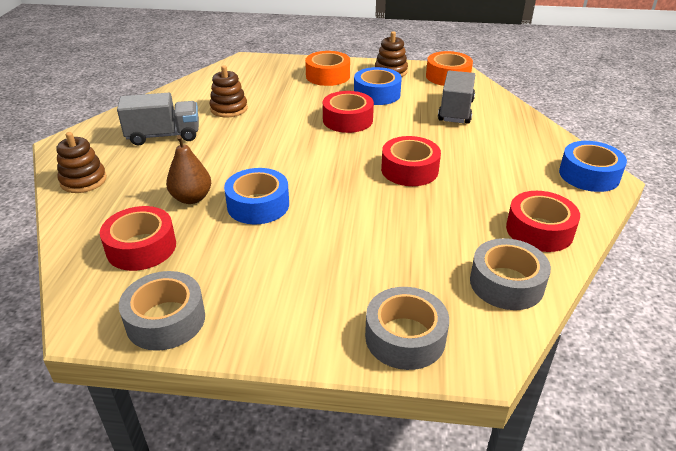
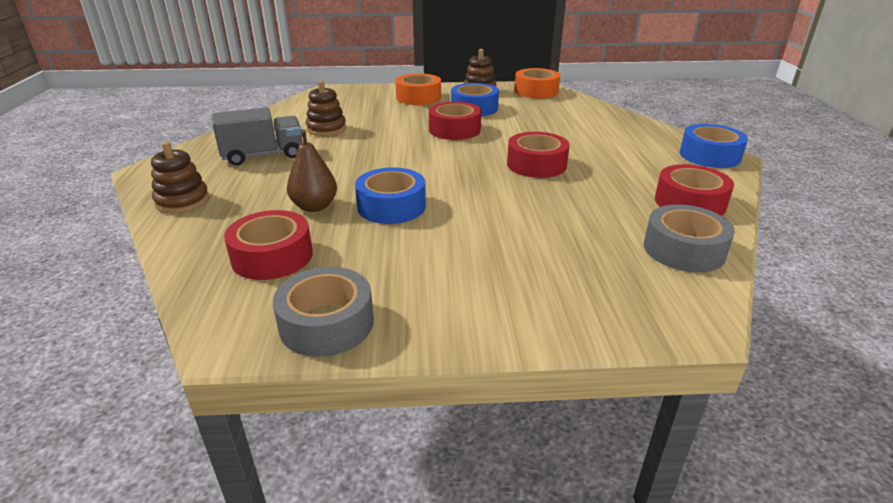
camera: 10 degrees left, 5 degrees down
(405, 337) = (606, 309): grey tape -> none
(456, 111) = (557, 116): grey truck -> none

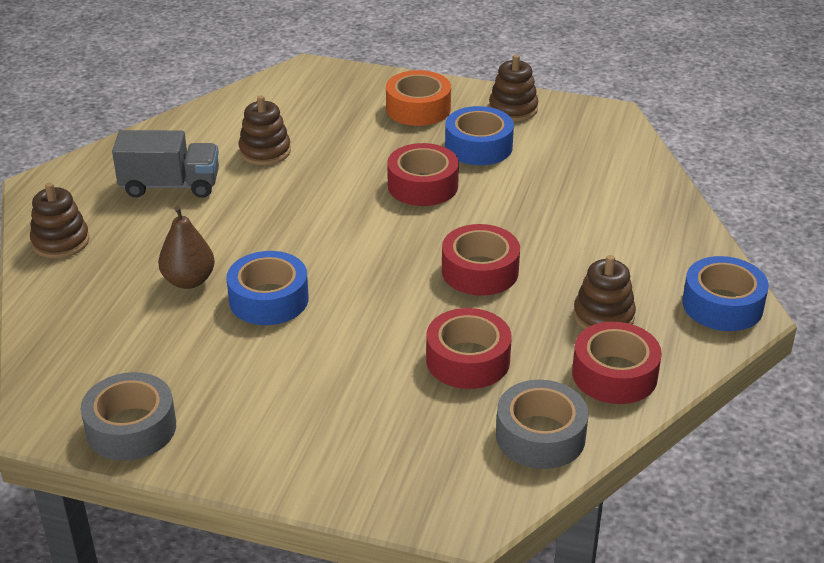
camera: 20 degrees right, 5 degrees up
(272, 256) = (118, 339): red tape -> red tape (468, 360)
(536, 91) = (594, 125): orange tape -> none
(644, 173) = (603, 316): none -> brown stacking toy

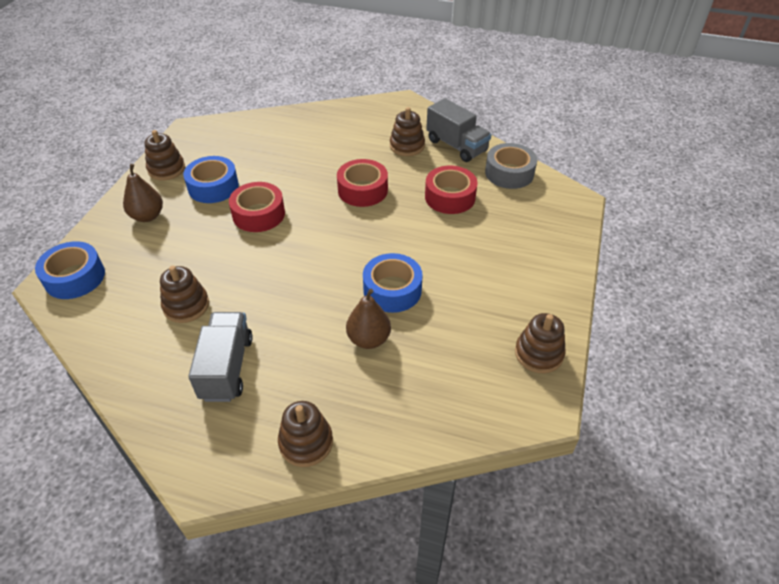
camera: 90 degrees left, 10 degrees up
(131, 428) = (538, 354): grey tape -> brown stacking toy
(418, 108) = (147, 216): orange tape -> brown pear
(614, 374) = (456, 146): red tape -> grey truck
(722, 305) = (396, 107): blue tape -> blue tape (75, 277)

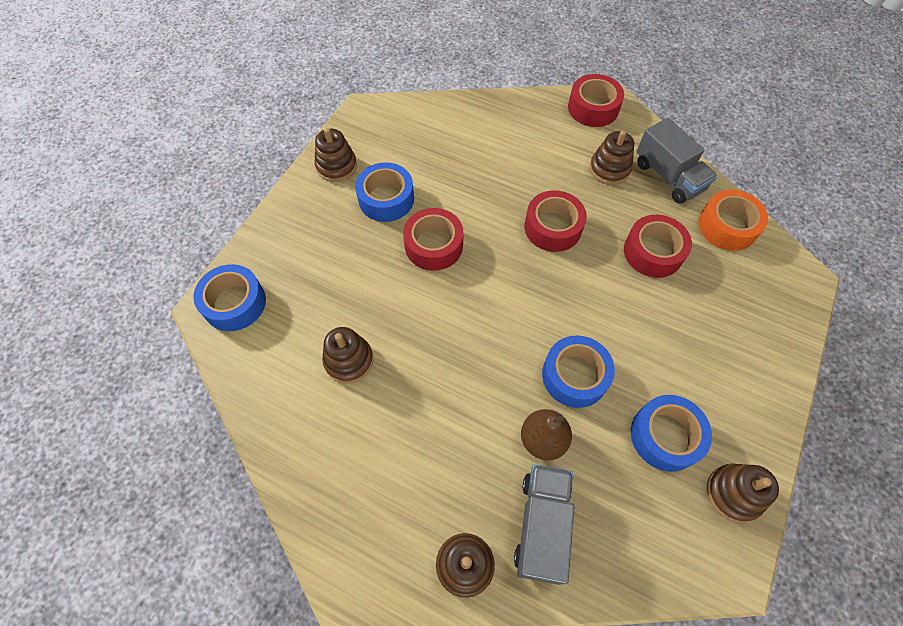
camera: 10 degrees right, 15 degrees up
(147, 216) = (313, 230): brown pear -> none
(227, 368) = (387, 451): grey truck -> grey truck (542, 526)
(388, 107) = (593, 108): none -> red tape
(475, 322) = (665, 436): none -> blue tape
(509, 173) = (727, 226): grey tape -> orange tape

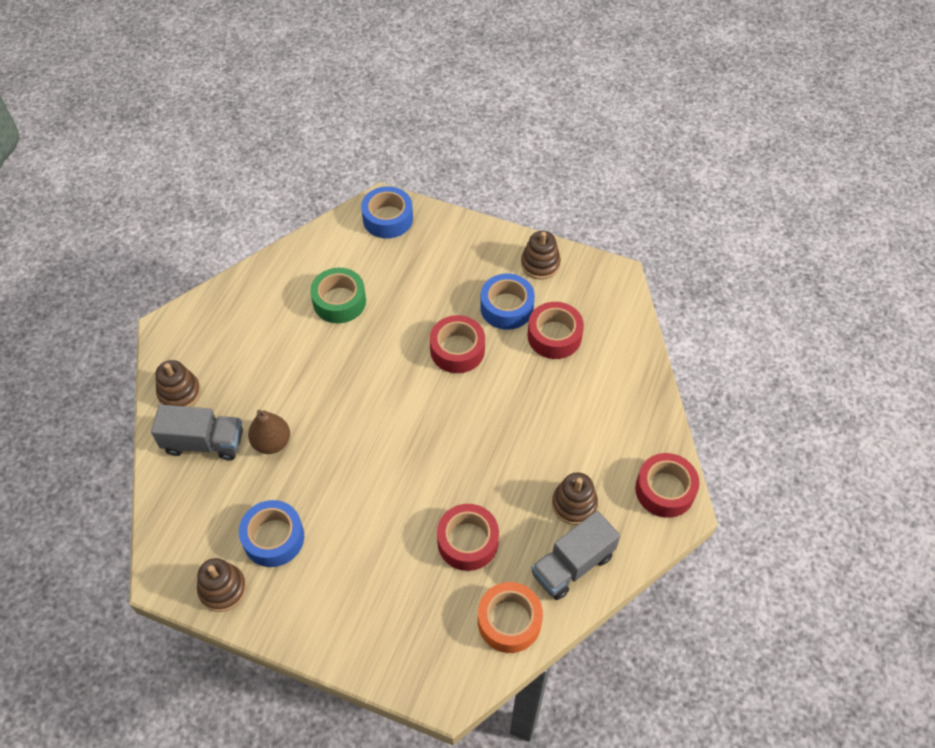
camera: 85 degrees right, 5 degrees down
(349, 360) = (339, 301): brown stacking toy -> green tape
(553, 227) = (489, 449): red tape -> red tape (554, 336)
(574, 376) = (329, 467): blue tape -> none

